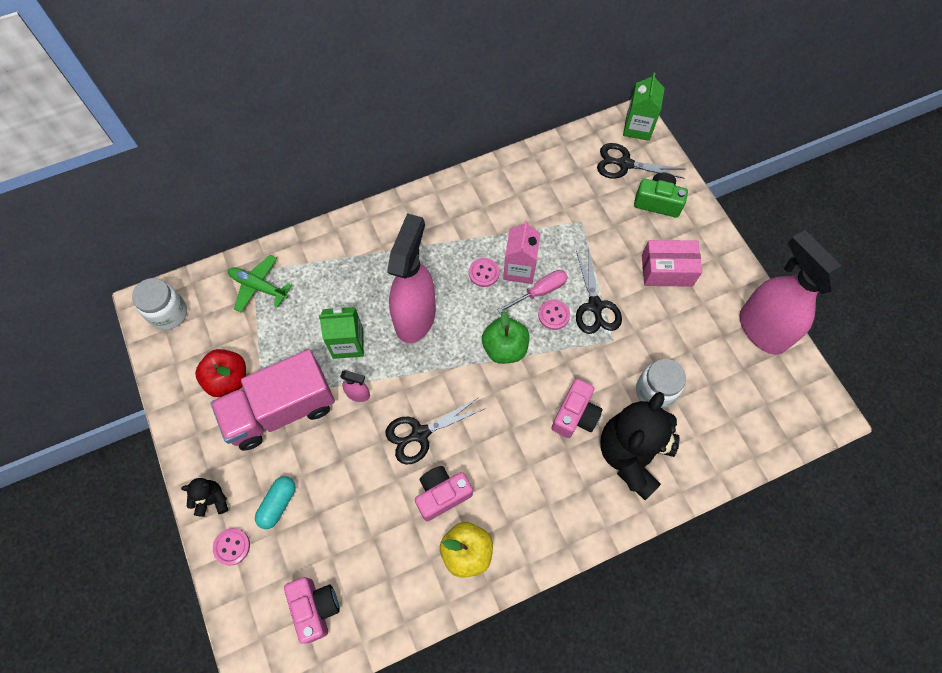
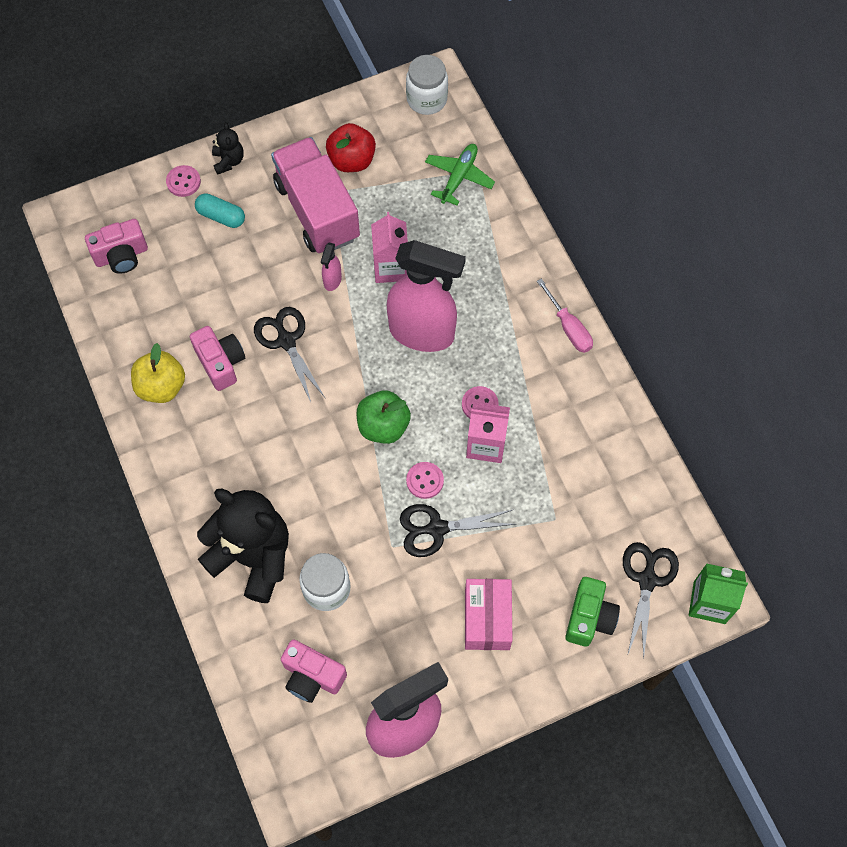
camera: 90 degrees right, 0 degrees up
(348, 343) = (391, 267): green carton -> pink carton
(540, 291) = (456, 467): pink screwdriver -> pink screwdriver (569, 328)
(575, 415) = (301, 498): pink camera -> pink camera (312, 676)

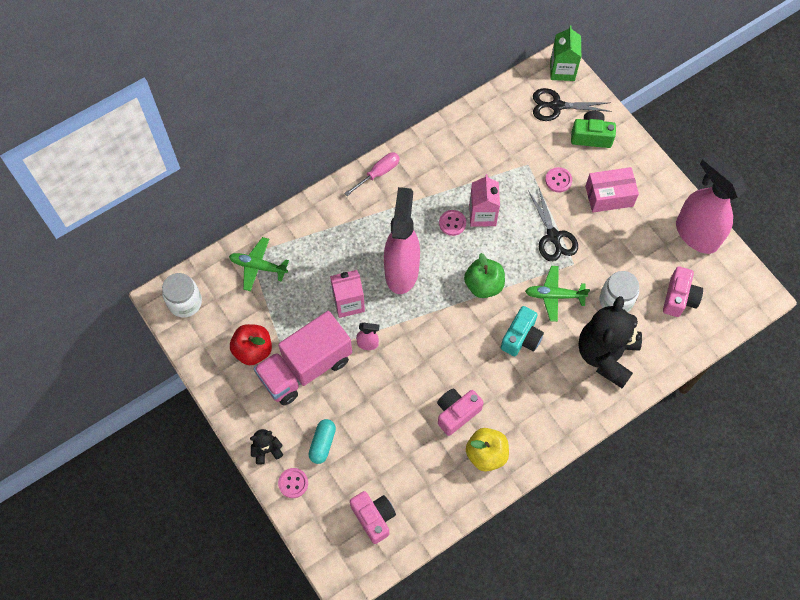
camera: 100 degrees left, 0 degrees up
(286, 341) = (427, 367): black scissors -> none
(300, 457) = (521, 338): none -> turquoise camera
(350, 510) = (554, 295): none -> green plane
(425, 481) = (519, 250): pink button -> pink button (558, 180)

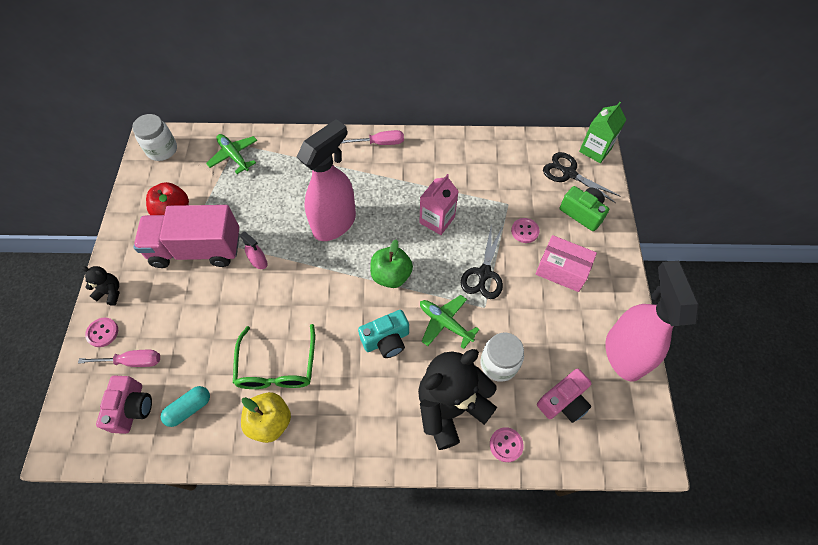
camera: 35 degrees right, 5 degrees down
(322, 443) = (153, 317): turquoise capsule -> turquoise capsule (189, 408)
(340, 486) = (133, 361): none -> pink screwdriver
(348, 303) = (273, 222): pink carton -> none
(452, 223) = (406, 212): pink button -> pink button (506, 445)
(456, 413) = (277, 367): pink camera -> green glasses

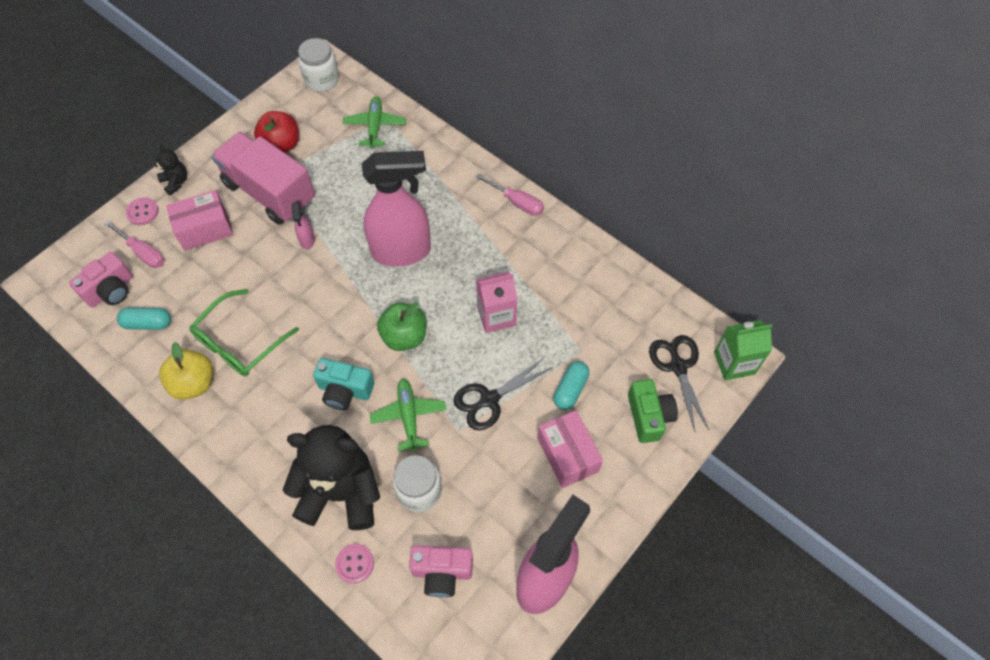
camera: 40 degrees right, 0 degrees up
(169, 309) = (205, 229): none -> pink box
(525, 231) = (570, 389): pink button -> turquoise capsule

